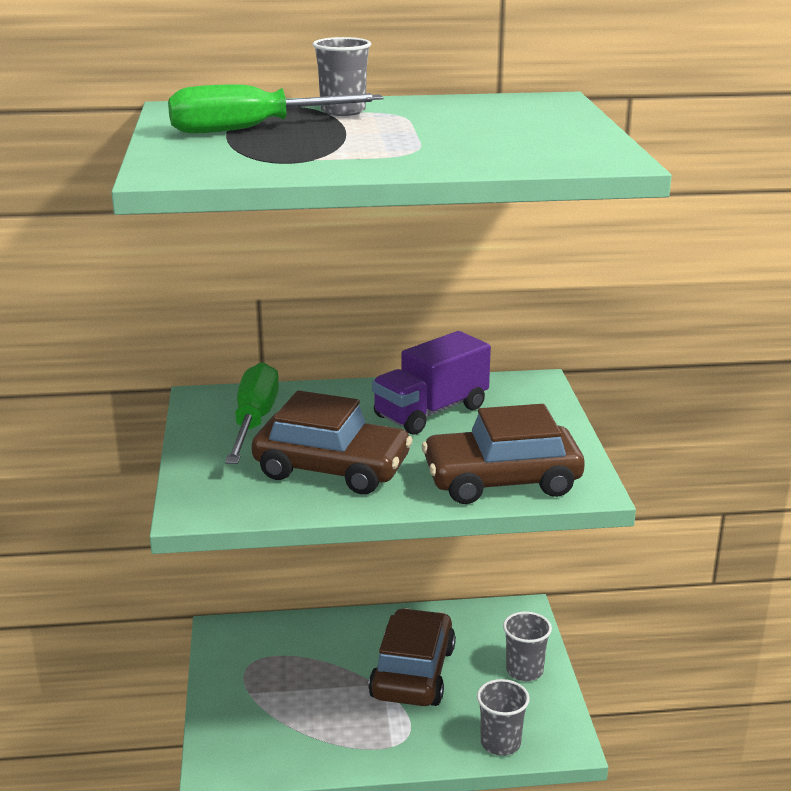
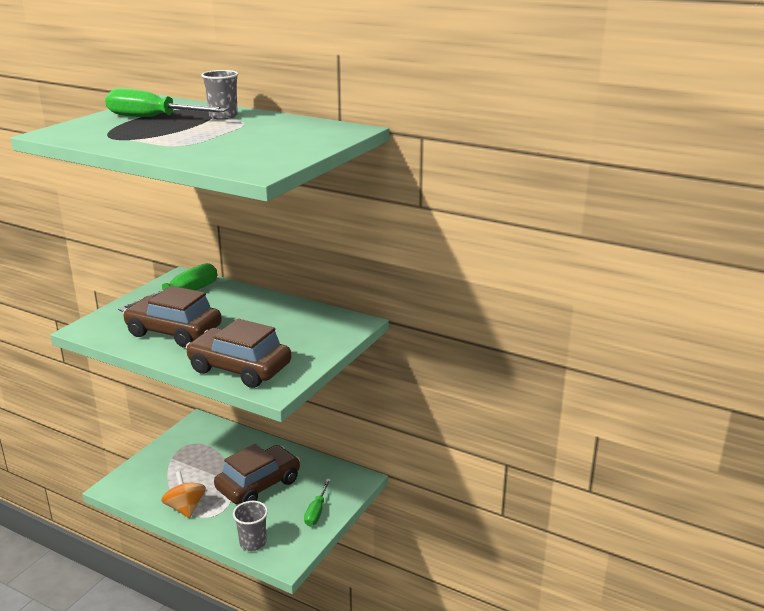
camera: 35 degrees right, 0 degrees up
(332, 468) = (174, 331): brown car -> brown car turned 150 degrees clockwise
(358, 745) = (185, 508): none -> orange spinning top
(431, 412) = (272, 319): purple truck -> none
(524, 670) = (316, 511): grey cup -> green screwdriver

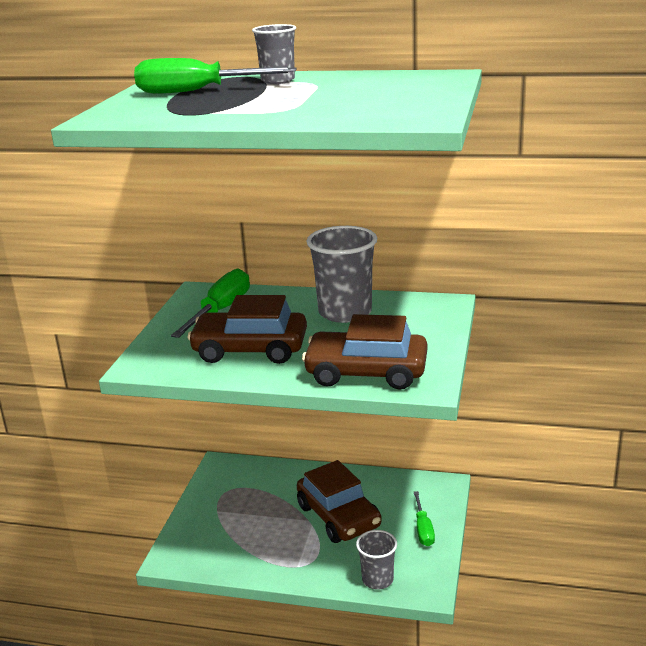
camera: 15 degrees left, 0 degrees up
(185, 508) = (273, 561): orange spinning top -> none
(258, 485) = (338, 516): brown car -> brown car turned 120 degrees clockwise
(271, 315) = (345, 312): none -> grey cup

